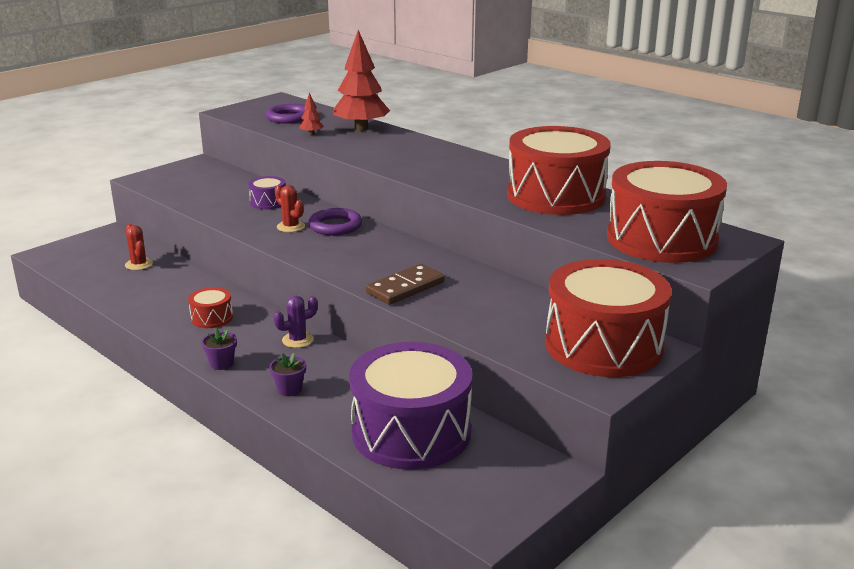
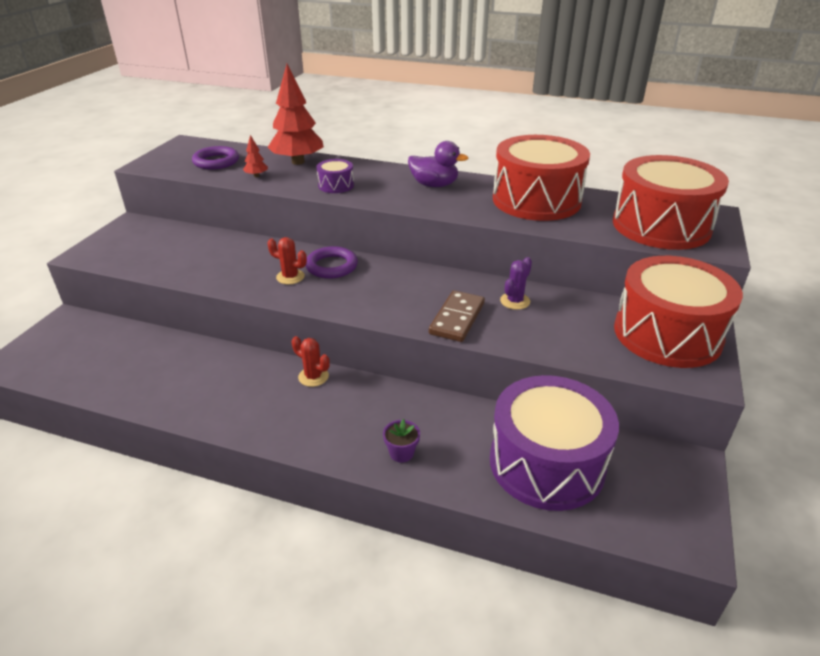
camera: 25 degrees left, 10 degrees up
(139, 264) = (129, 349): red cactus -> red cactus (313, 377)
(212, 318) = (257, 392): red drum -> none
(221, 363) = (311, 444): purple flower pot -> none
(268, 202) = (243, 254): purple drum -> purple drum (336, 185)
(298, 340) = (362, 393): purple cactus -> purple cactus (515, 301)
(468, 167) = (434, 185): none -> purple duck

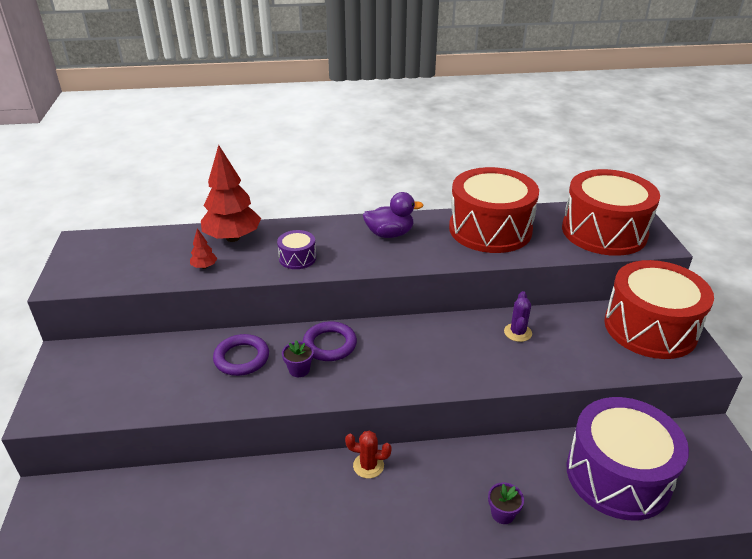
camera: 25 degrees left, 0 degrees up
(216, 162) = (142, 259): purple ring -> purple ring (241, 358)
(290, 277) = (299, 370): red cactus -> purple flower pot
(457, 318) = (485, 367): brown domino -> none

